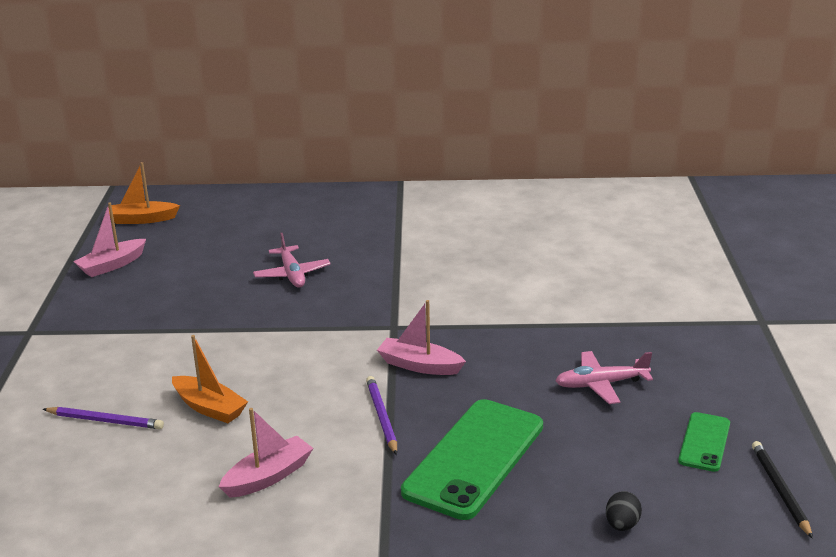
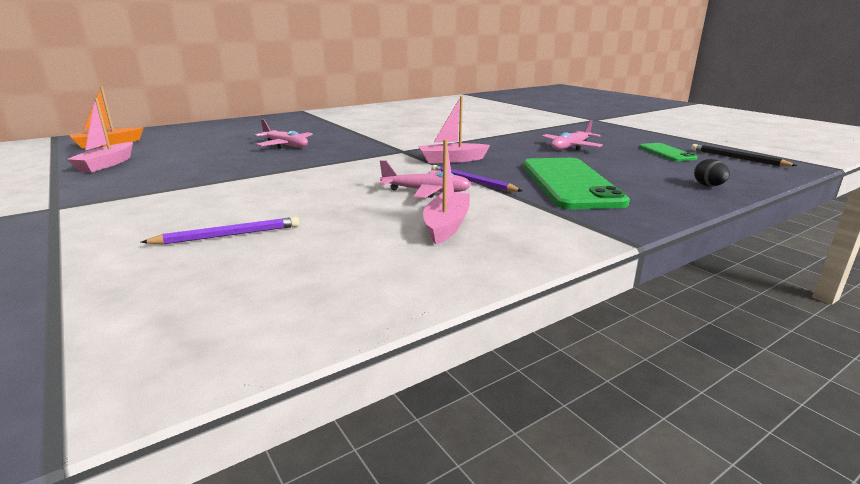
camera: 35 degrees left, 5 degrees down
(209, 408) = (325, 206): orange boat -> none
(317, 417) = (426, 192): none -> pink plane

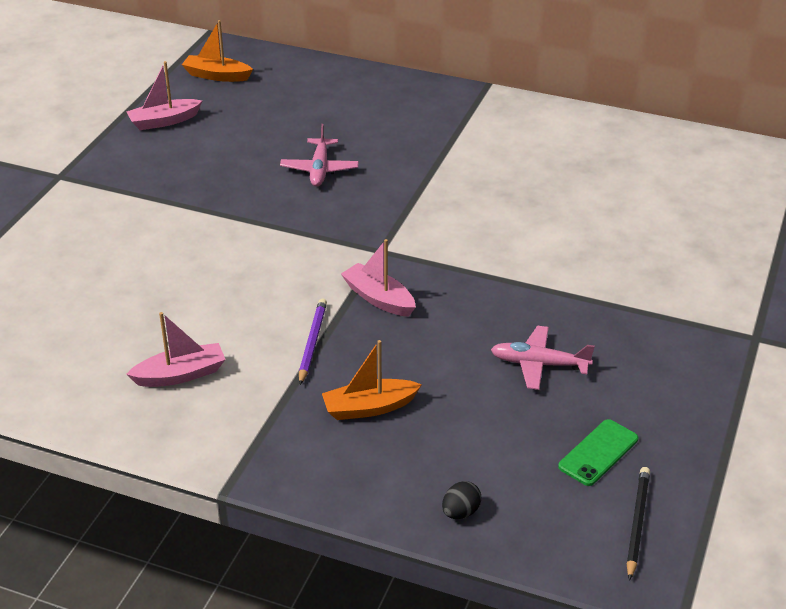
camera: 55 degrees right, 15 degrees up
(227, 235) = (76, 282): purple pencil -> none
(426, 192) = (255, 328): pink plane -> none
(569, 183) = (369, 408): green phone -> orange boat

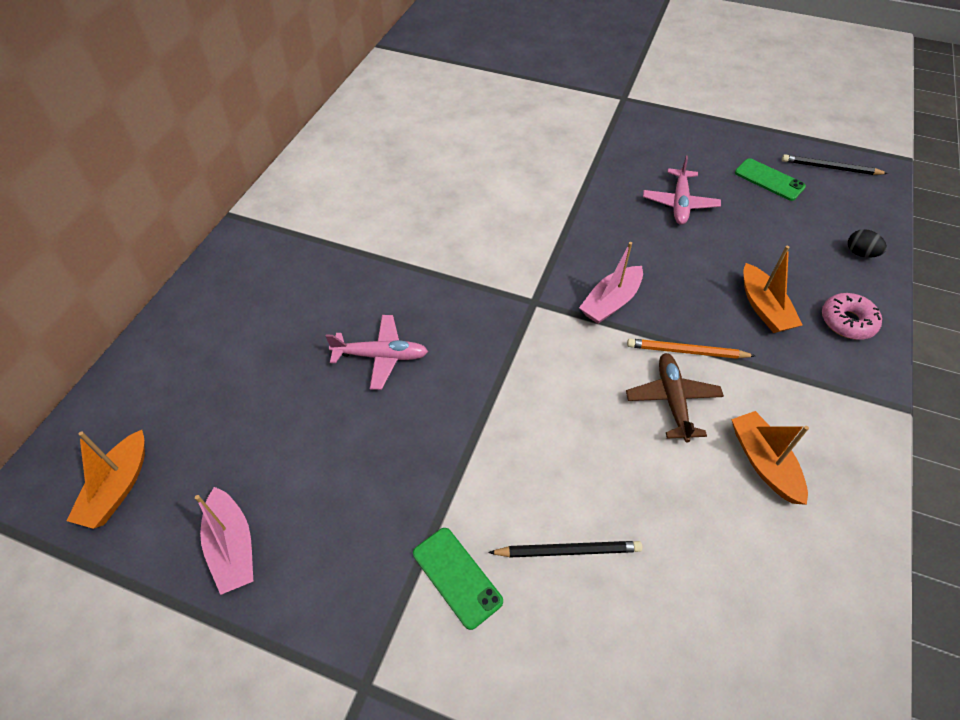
camera: 90 degrees left, 15 degrees up
(119, 209) = (457, 577): none -> green phone
(126, 259) = (568, 551): none -> black pencil
(180, 375) = (763, 462): pink boat -> orange boat
(255, 327) = (672, 400): none -> brown plane
(312, 343) = (687, 351): purple pencil -> orange pencil
(346, 472) = (847, 322): none -> pink donut

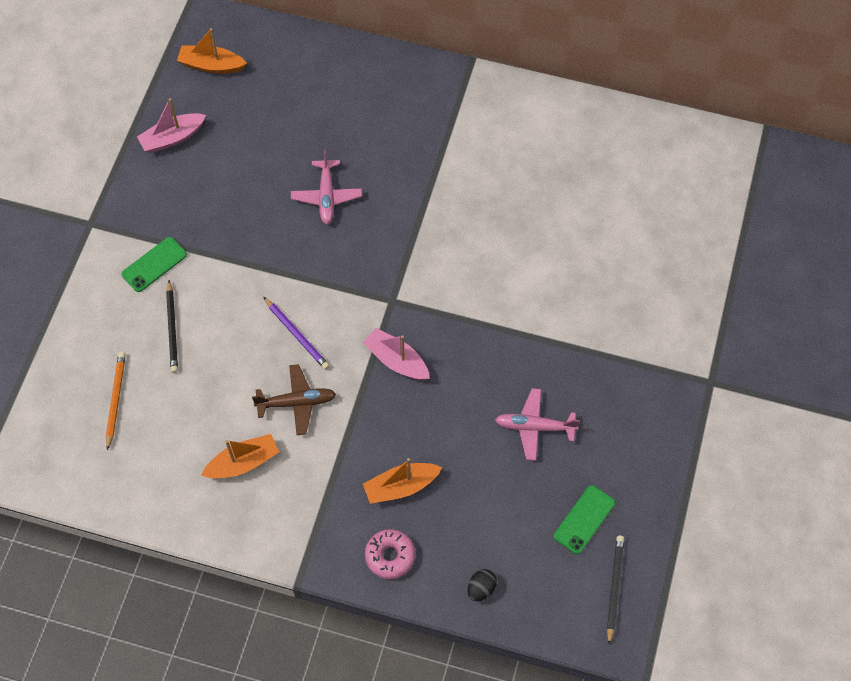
camera: 85 degrees right, 10 degrees up
(578, 396) = (296, 335): none -> purple pencil
(687, 351) = (346, 417): orange pencil -> orange pencil (116, 400)

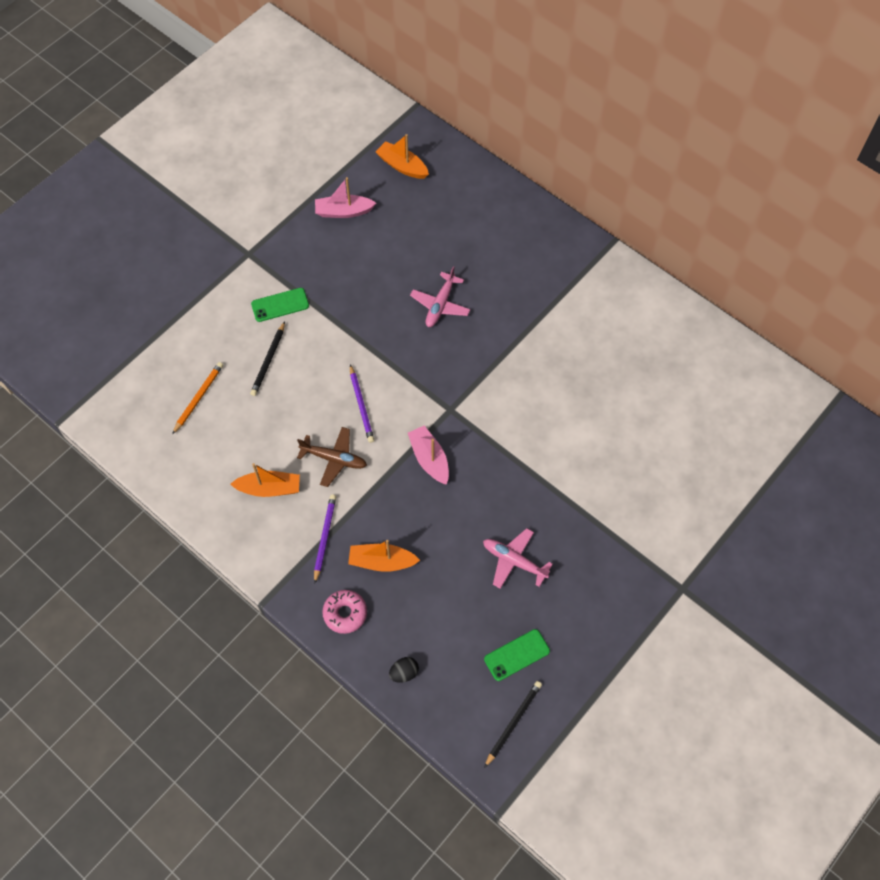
camera: 25 degrees right, 0 degrees up
(329, 488) = (325, 538): none -> purple pencil

